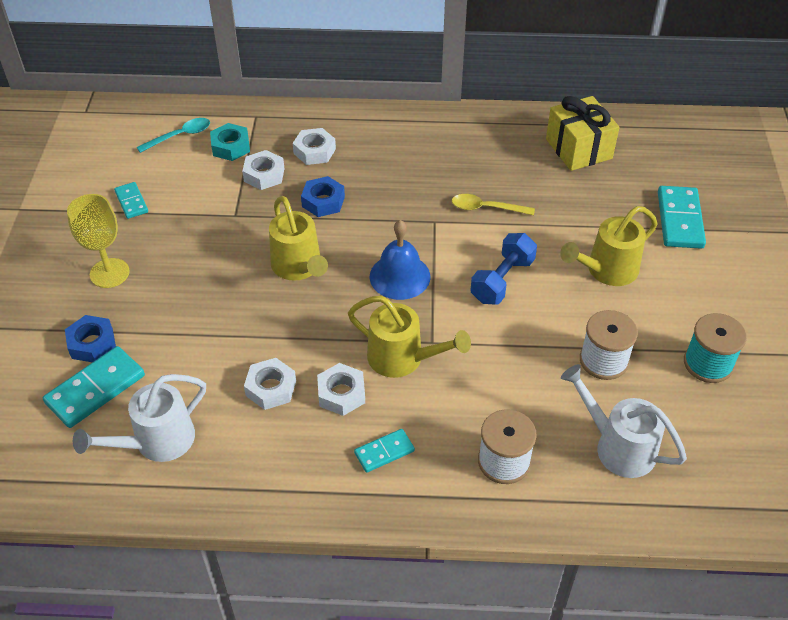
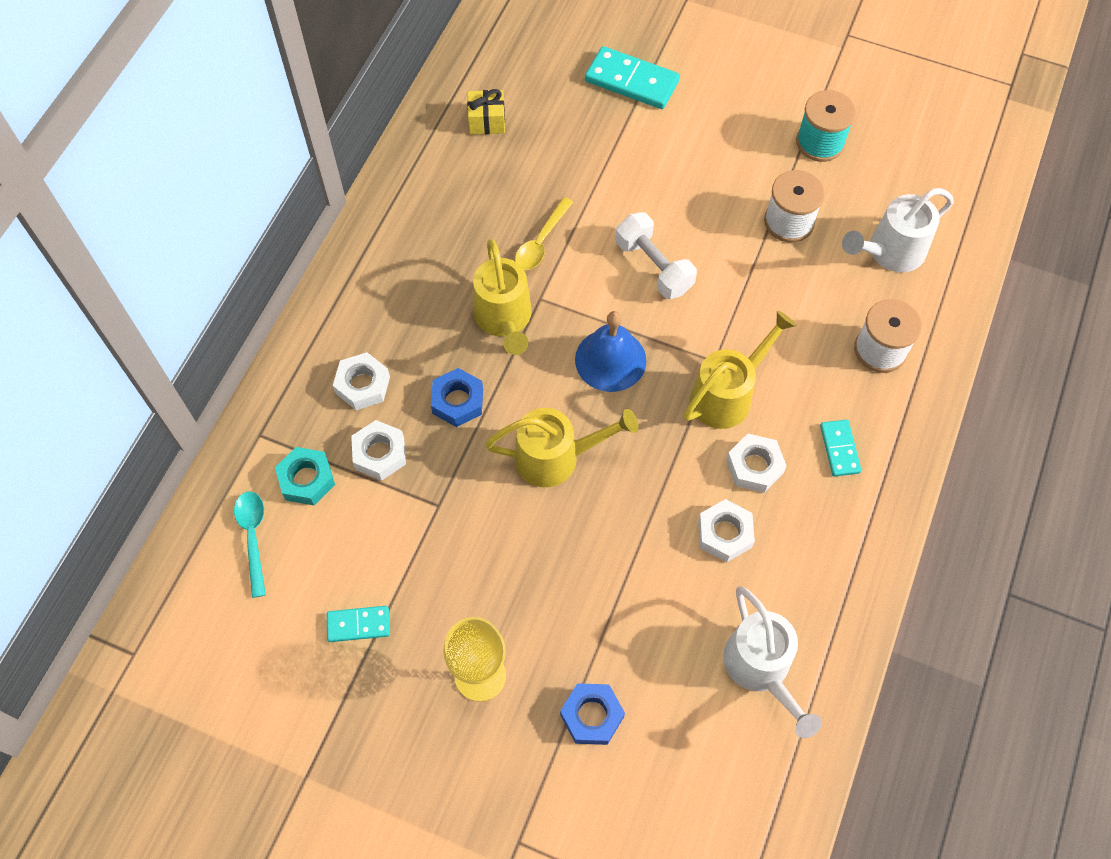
camera: 70 degrees left, 15 degrees up
(95, 389) = (665, 723): turquoise domino -> none
(502, 280) = (653, 266): blue dumbbell -> white dumbbell
(578, 149) = (487, 121): yellow gift -> yellow gift, size x0.56
(606, 271) = (676, 172): yellow watering can -> yellow watering can (504, 320)

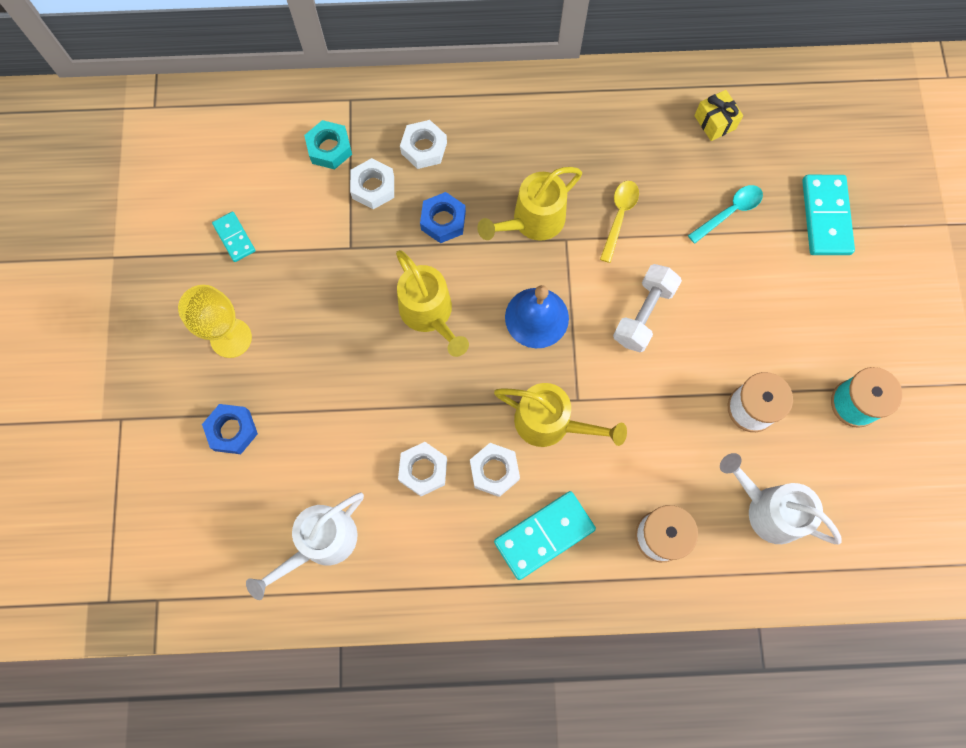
camera: 65 degrees right, 10 degrees up
(253, 537) = (270, 136): turquoise spoon -> turquoise spoon (730, 212)
(541, 242) = (619, 216): yellow spoon -> yellow spoon turned 105 degrees clockwise
(839, 449) = (544, 535): turquoise domino -> turquoise domino, size x1.74

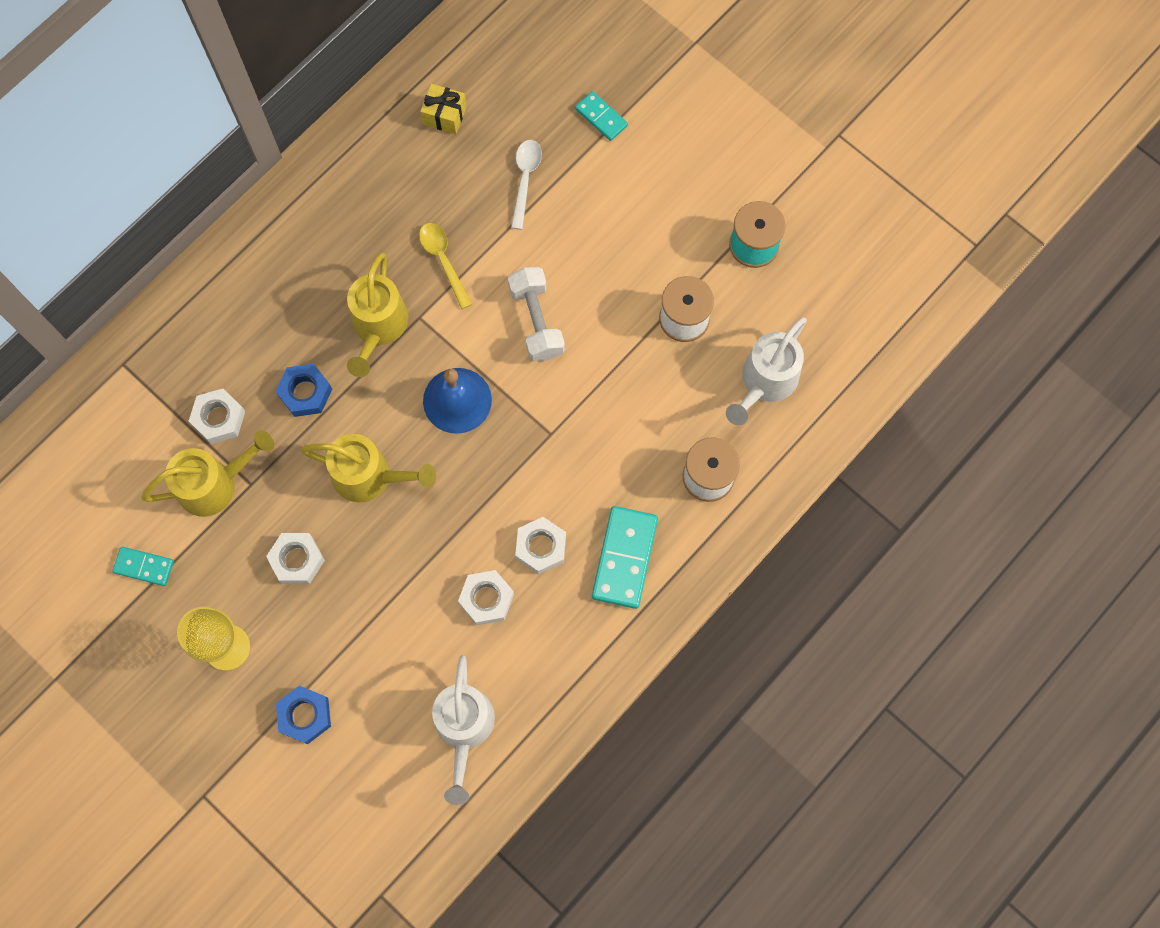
camera: 45 degrees left, 0 degrees up
(329, 148) = (148, 420): turquoise nut -> none
(424, 148) = (228, 348): white nut -> white nut (297, 560)
(551, 423) = (548, 470): yellow watering can -> yellow watering can (216, 484)
(730, 212) = (525, 179): turquoise spoon -> white spoon
(767, 509) = (764, 383): white watering can -> white watering can turned 45 degrees counterclockwise
(825, 217) = (601, 117): turquoise domino -> turquoise domino, size x0.57

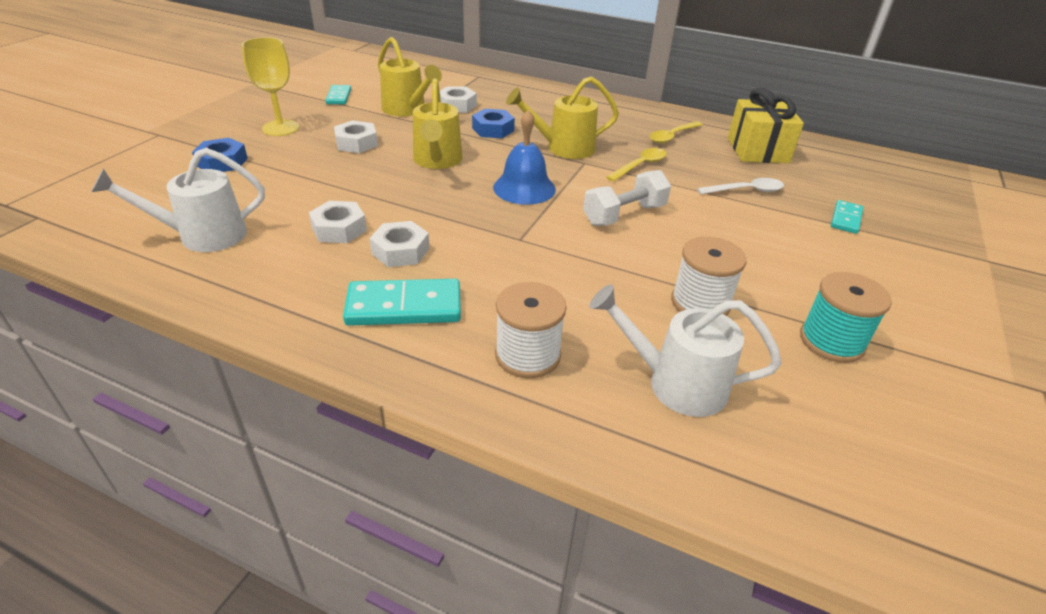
camera: 70 degrees right, 35 degrees down
(384, 192) = (672, 136): none -> yellow spoon
(444, 115) = (757, 150): yellow gift -> yellow gift, size x1.78

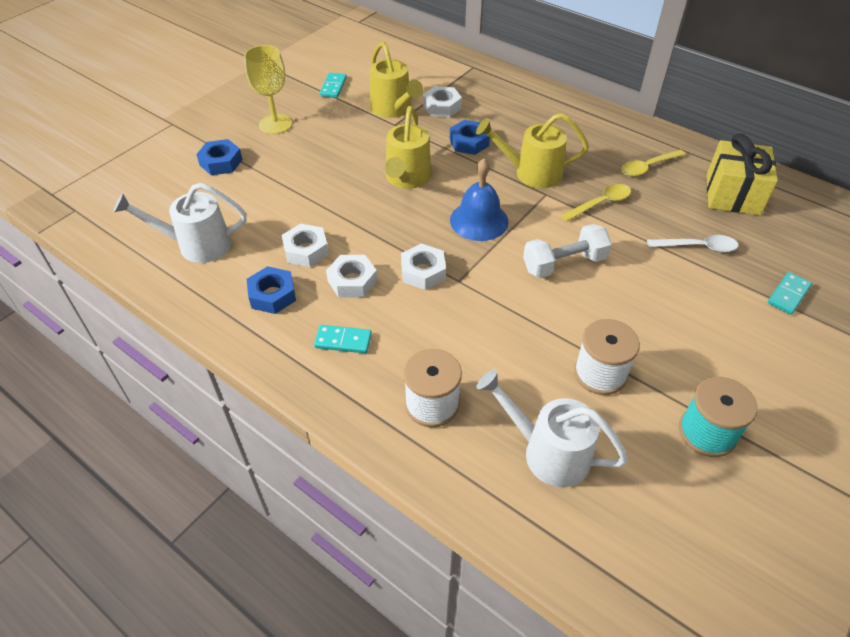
camera: 15 degrees right, 10 degrees up
(307, 273) = (272, 295): none -> blue nut
(356, 143) = (339, 149): white nut -> white nut (423, 272)
(404, 307) = (343, 341): turquoise domino -> turquoise domino, size x0.57

